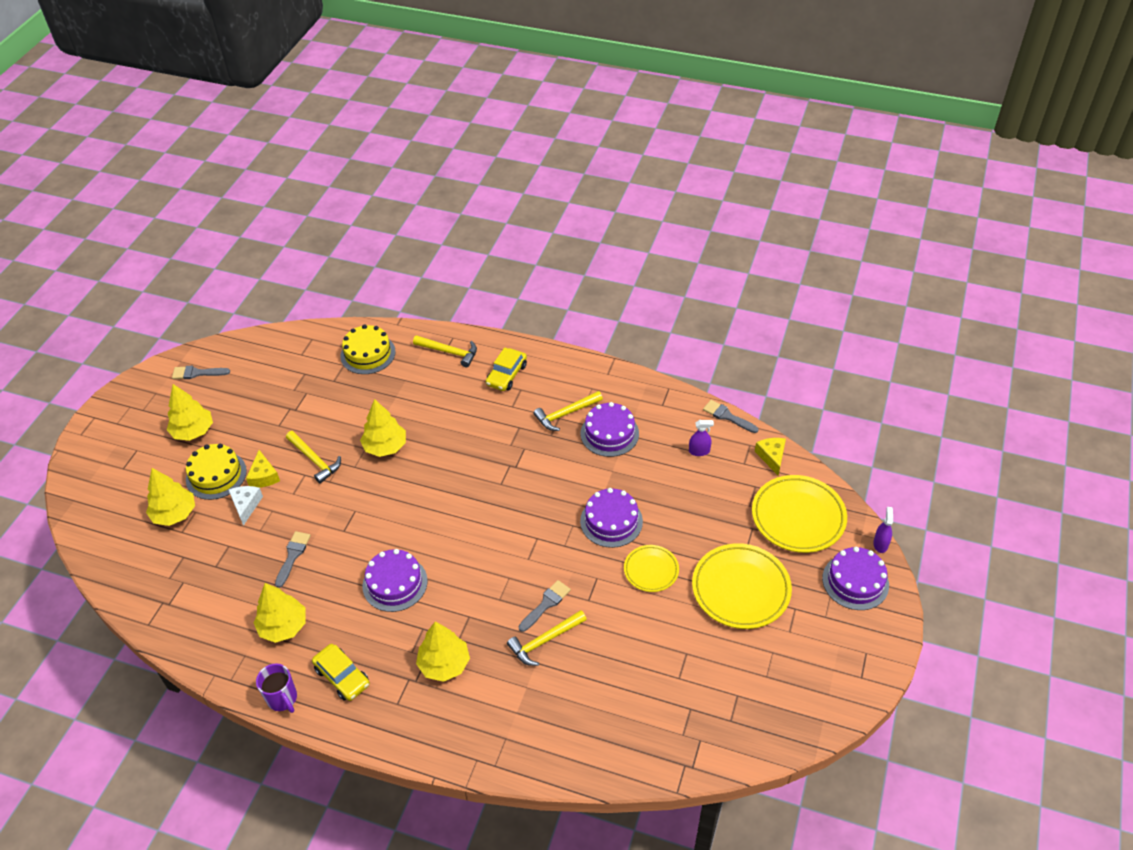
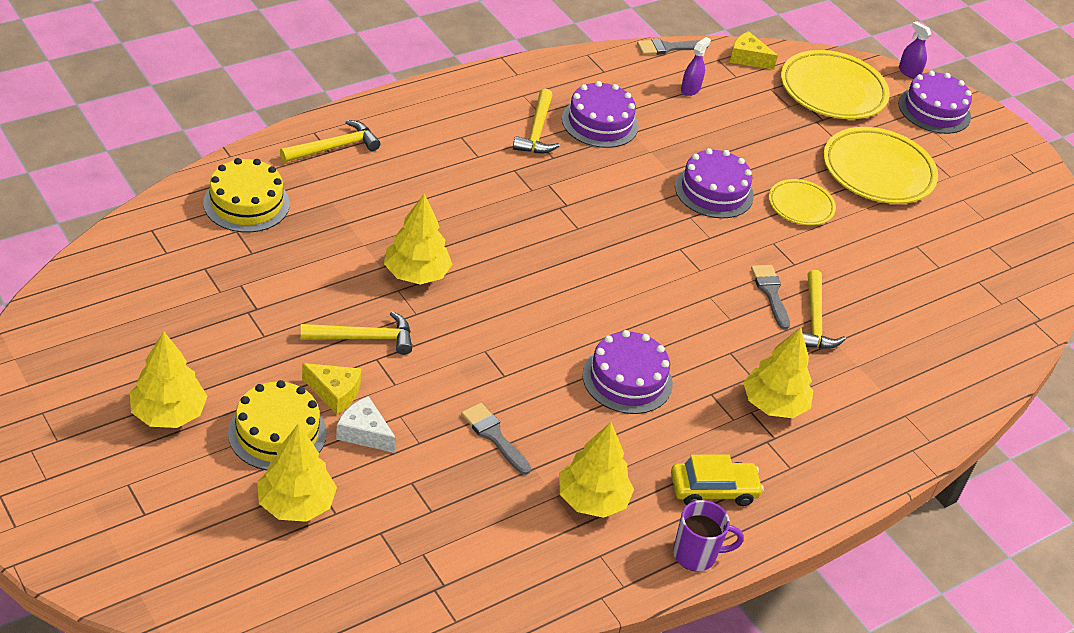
camera: 60 degrees left, 5 degrees down
(197, 373) = (62, 355): grey brush -> none
(506, 375) = (427, 132): yellow car -> none

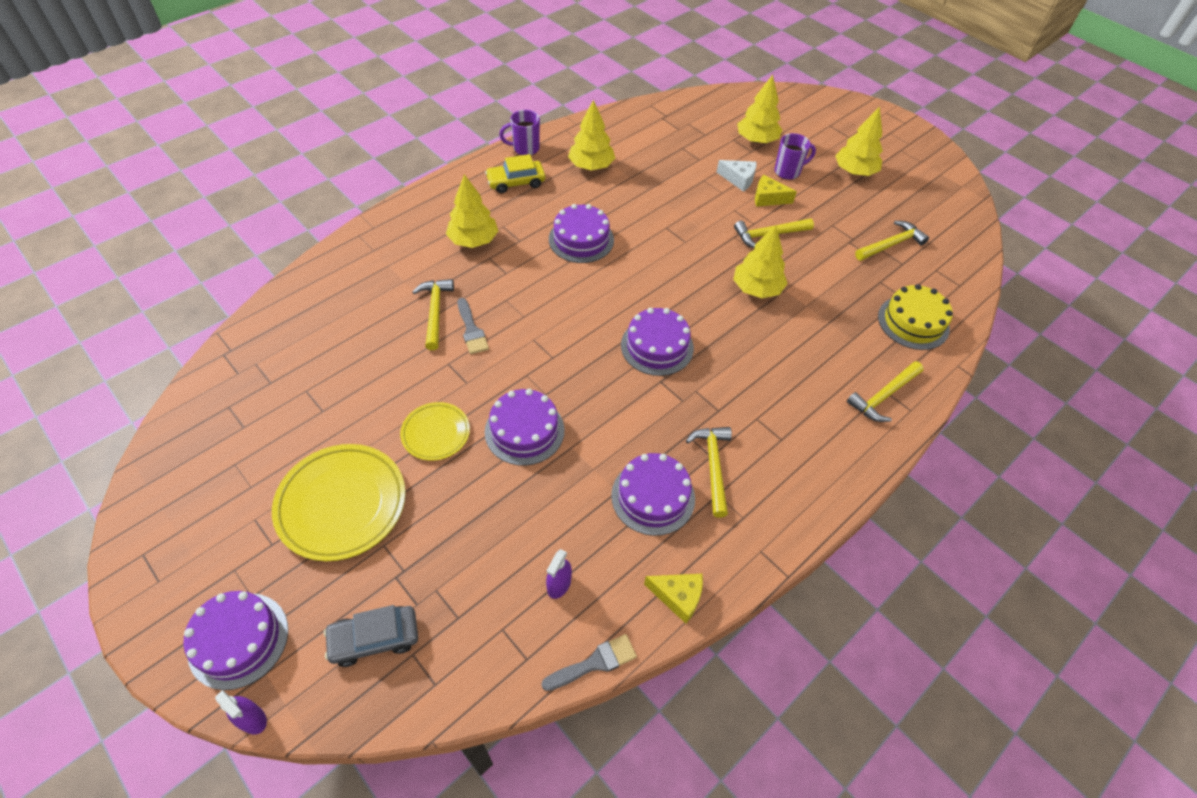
camera: 175 degrees right, 10 degrees up
(200, 294) = (891, 244): none -> yellow hammer
(277, 433) = (788, 171): yellow cake -> purple mug
(494, 436) = (660, 190): grey brush -> none
(561, 236) = (657, 346): none -> purple cake
(747, 58) = (486, 675): yellow cheese -> yellow cheese (678, 597)
(832, 91) = (374, 639): yellow plate -> grey car

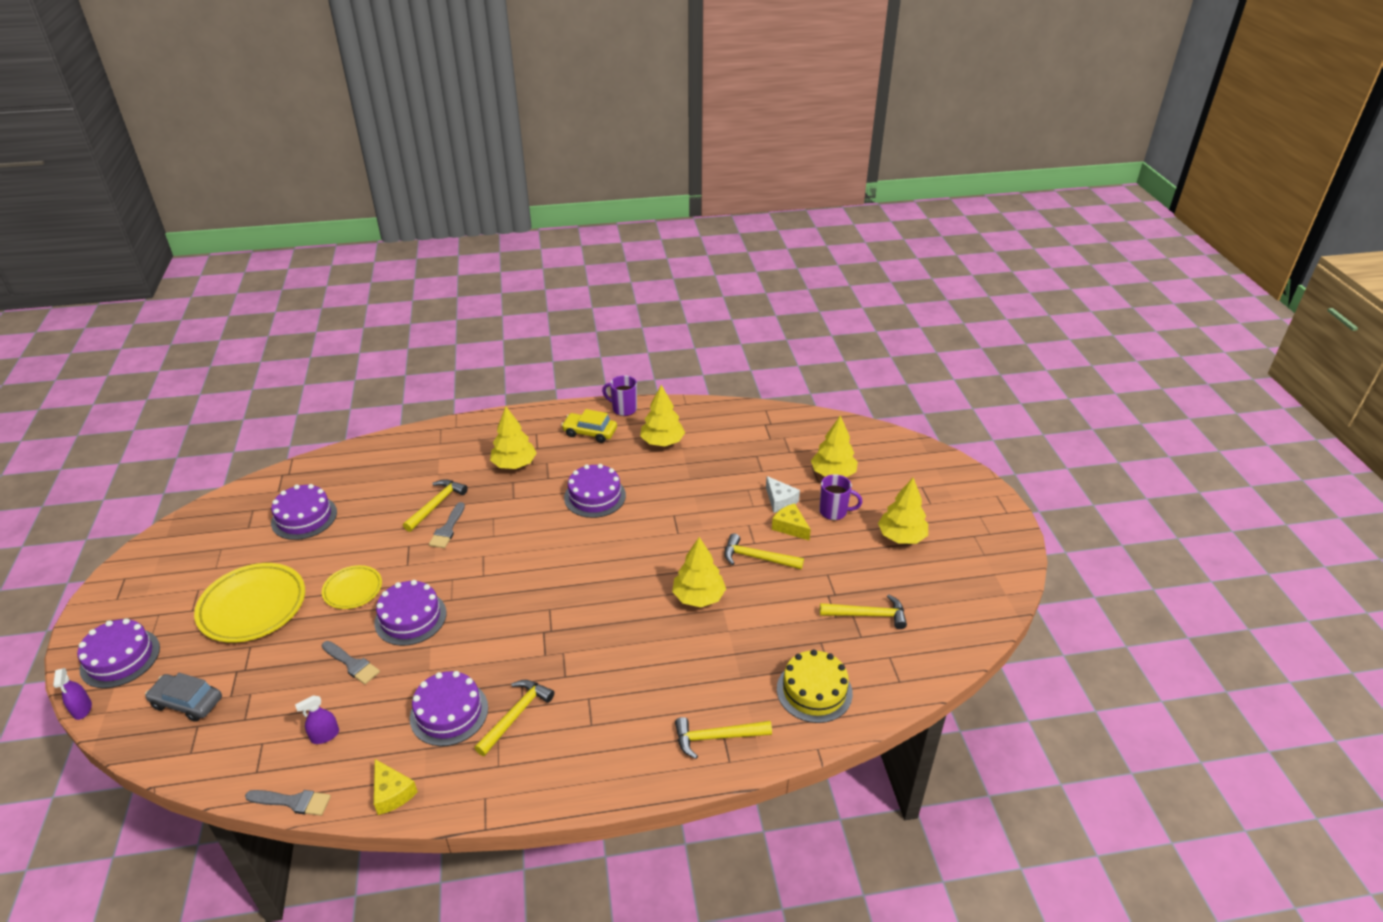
camera: 35 degrees right, 15 degrees down
(513, 503) = (352, 664): none -> grey brush
(657, 346) = (568, 604): purple cake -> purple cake (304, 517)

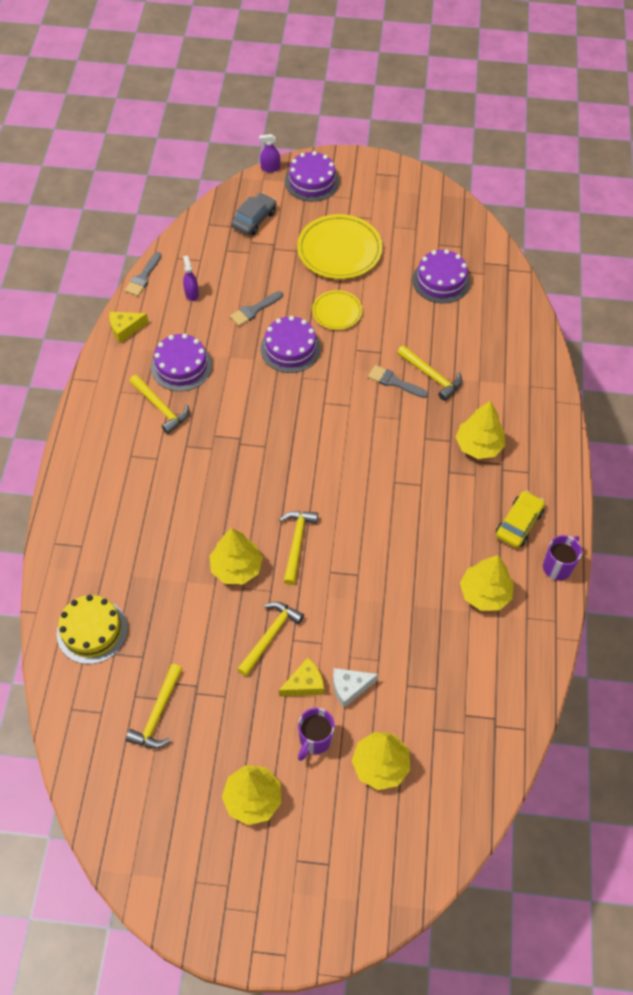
camera: 105 degrees right, 20 degrees up
(595, 496) = (407, 508): purple cake -> none
(716, 737) = (80, 540): yellow hammer -> yellow hammer (297, 543)

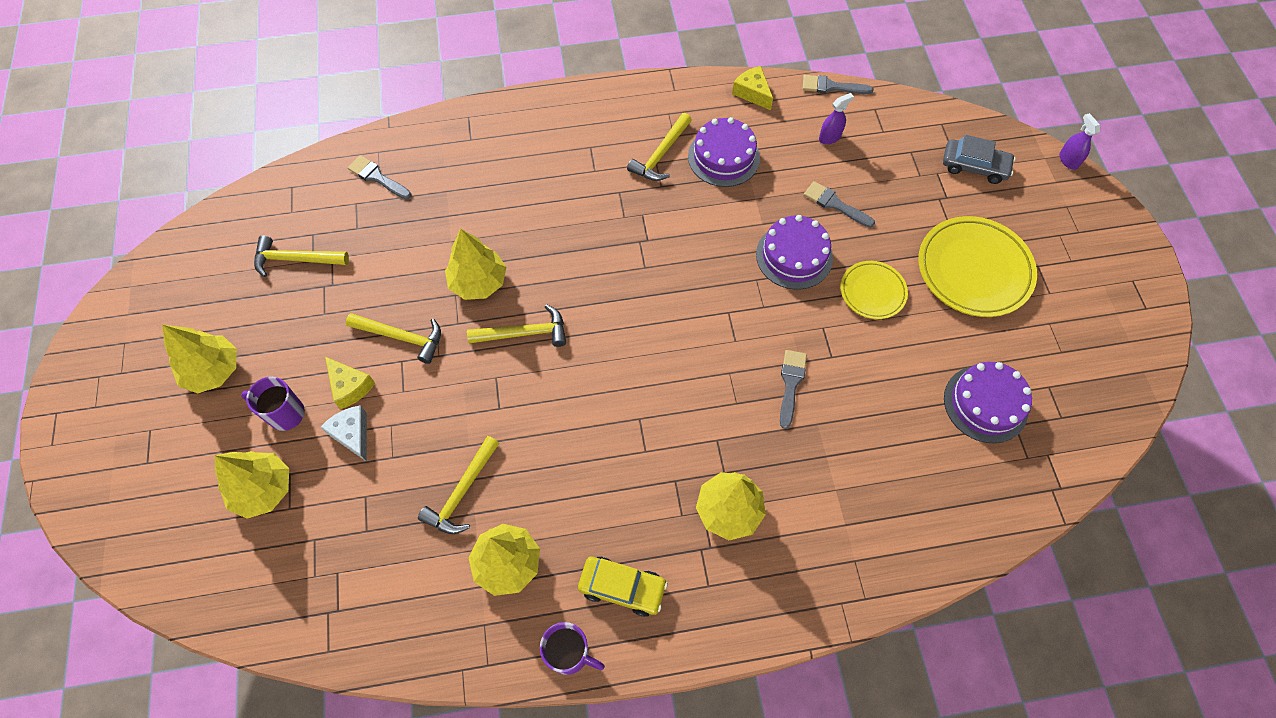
camera: 75 degrees right, 5 degrees up
(92, 631) = (377, 177): yellow cake -> grey brush
(312, 181) = (1073, 210): purple cake -> none
(431, 376) = (818, 427): yellow hammer -> yellow hammer (462, 492)

